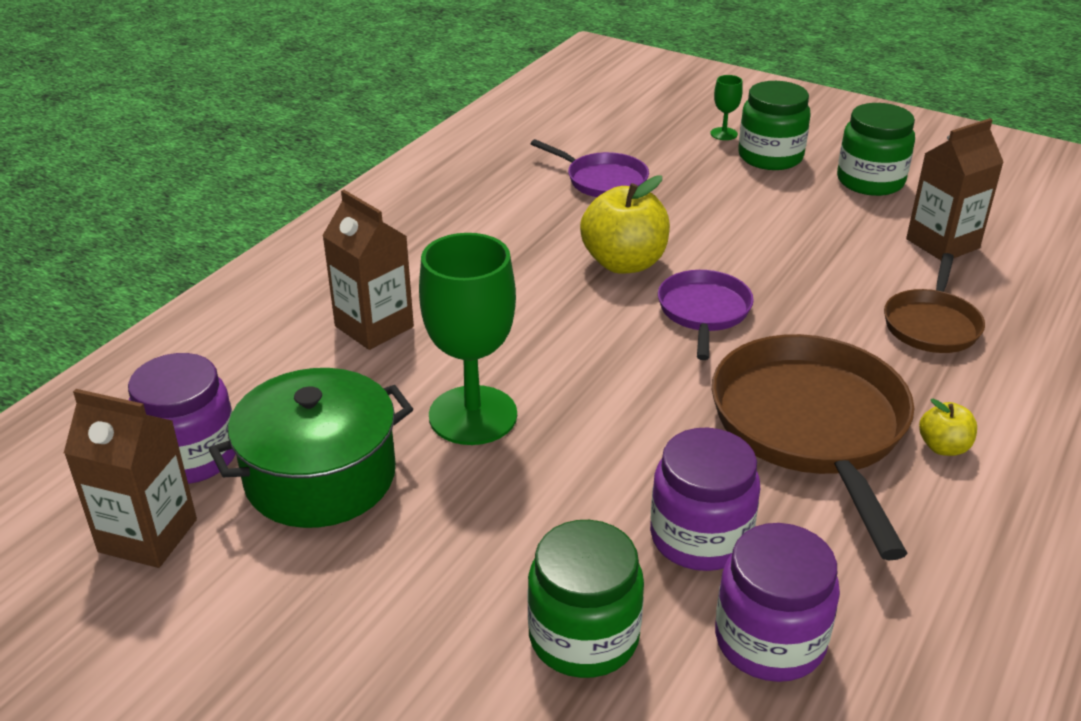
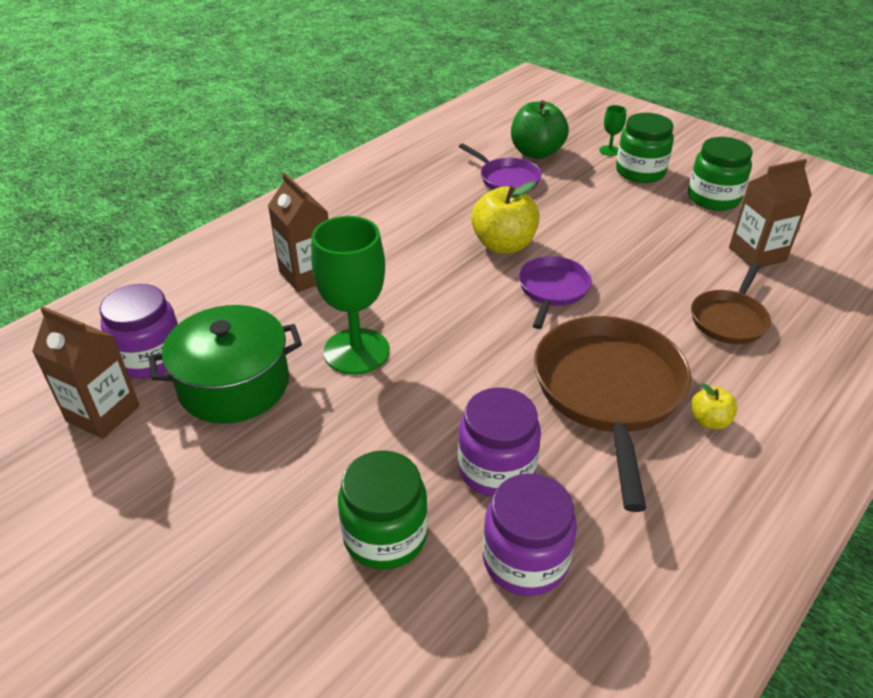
camera: 10 degrees right, 5 degrees up
(631, 144) = (536, 153): none -> green apple

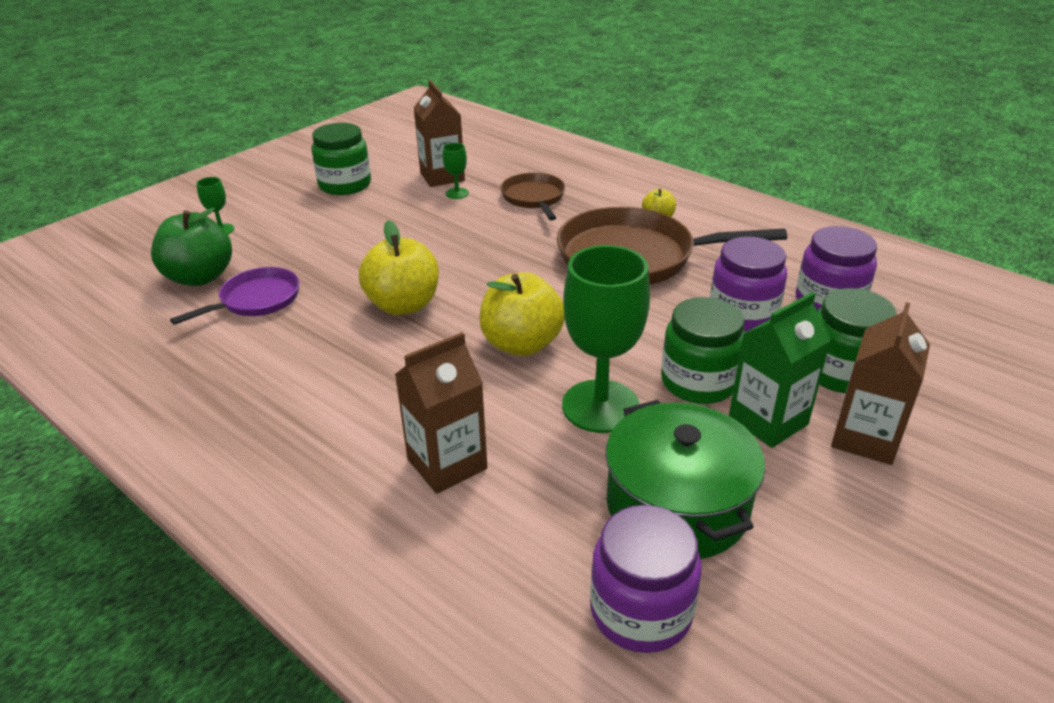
camera: 90 degrees left, 5 degrees down
(103, 413) = (764, 641): brown carton -> brown carton (865, 438)
(318, 457) = (768, 421): none -> green carton
(446, 309) = (522, 344): none -> yellow apple
(552, 290) = (489, 278): purple pan -> none
(640, 172) = (278, 216): green jar -> green jar (698, 382)
(720, 265) = (457, 193): none -> green goblet
(729, 319) = (534, 198): brown pan -> brown pan turned 135 degrees counterclockwise

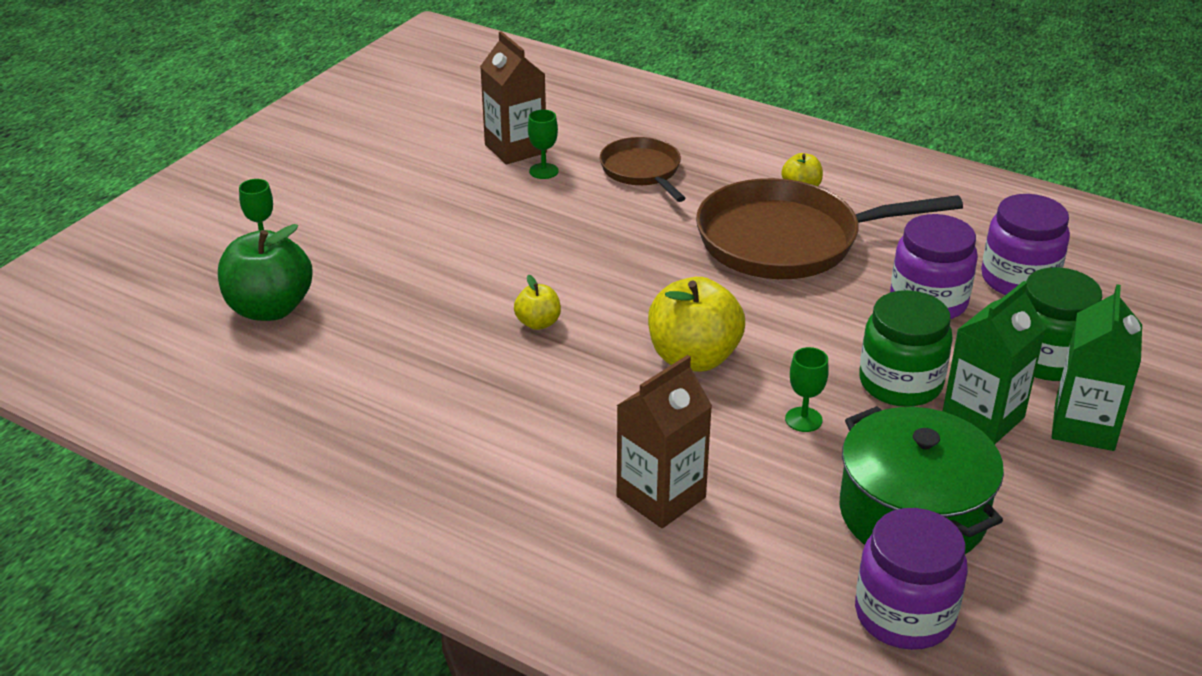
camera: 10 degrees left, 0 degrees up
(256, 300) = (356, 332): purple pan -> none
(345, 185) = (394, 169): green jar -> none
(403, 305) = (538, 323): yellow apple -> yellow apple, size x0.50
(600, 406) = (803, 419): green goblet -> green goblet, size x0.44
(865, 438) = (1084, 426): brown carton -> green carton

